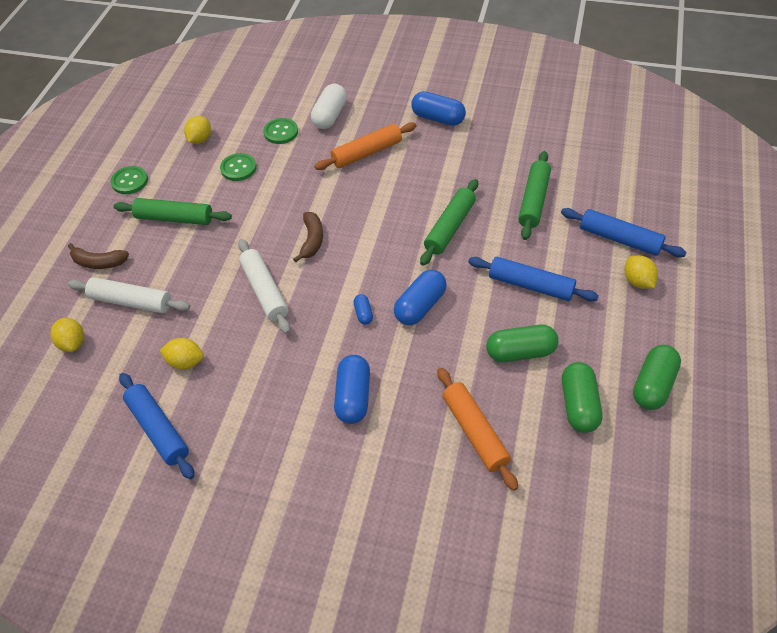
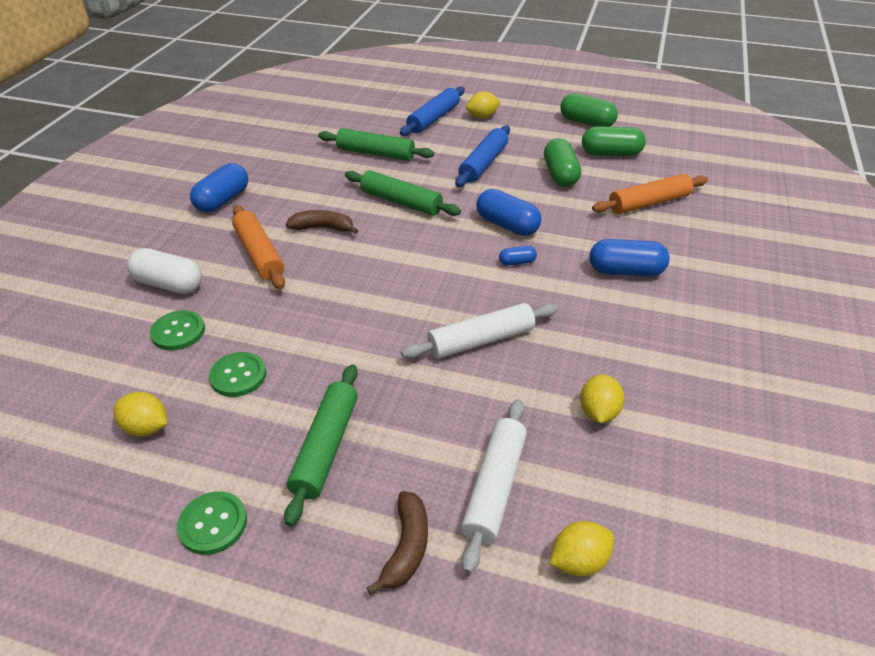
camera: 90 degrees left, 10 degrees down
(158, 429) = (705, 432): blue rolling pin -> none
(312, 240) = (401, 300): brown banana -> brown banana (323, 228)

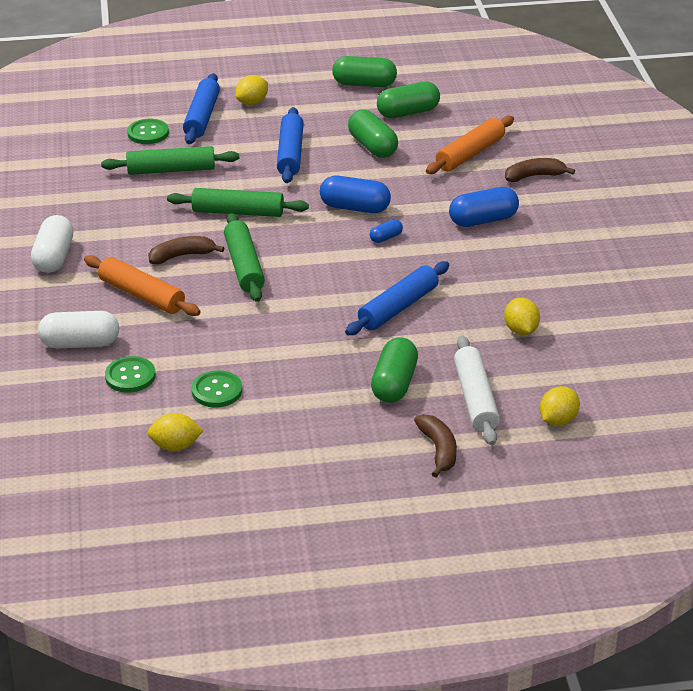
camera: 25 degrees left, 5 degrees down
(213, 524) = (289, 482): green button -> green button (148, 133)
(223, 200) = (54, 257): blue capsule -> white capsule
(326, 447) = (332, 414): green rolling pin -> green rolling pin (244, 266)
(417, 432) = (394, 383): none -> green capsule
(481, 340) = (398, 307): white rolling pin -> blue rolling pin
(703, 240) = (534, 176): none -> brown banana

